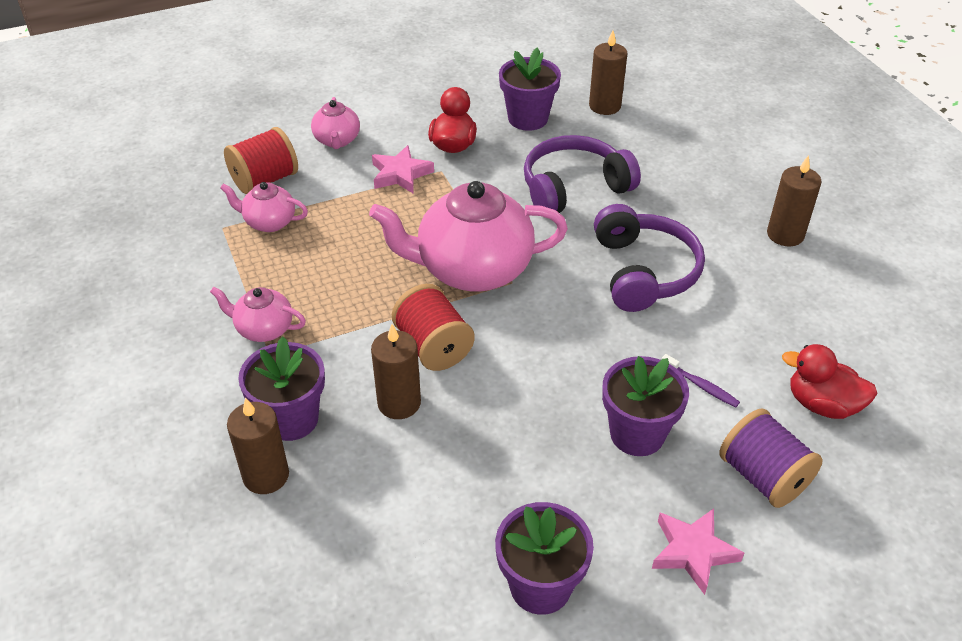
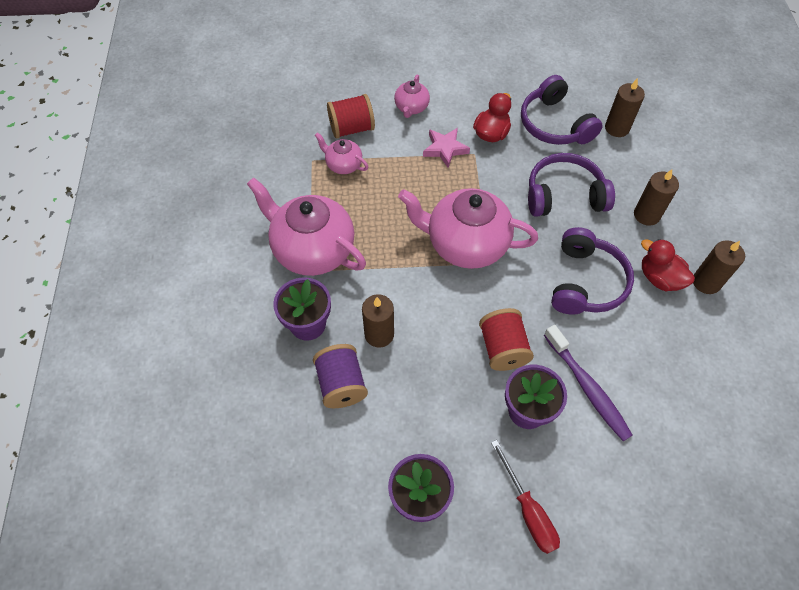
camera: 20 degrees right, 15 degrees up
(263, 329) = (312, 250): pink teapot -> pink teapot, size x2.07
(266, 476) = (279, 360): brown candle -> brown candle (646, 215)
(433, 347) = (417, 298): red spool -> red spool (503, 348)
(528, 118) = (554, 124): purple flower pot -> purple headphones
(693, 552) = (528, 510): pink star -> red screwdriver
(701, 386) = (587, 388): purple toothbrush -> purple toothbrush, size x2.05
(763, 477) = (600, 473): purple spool -> purple spool (341, 384)
(822, 404) = (668, 431): red duck -> red duck (659, 278)

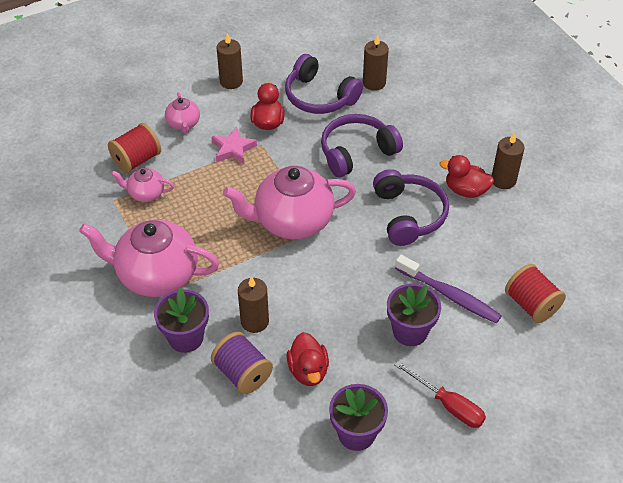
camera: 25 degrees left, 10 degrees down
(405, 409) = (308, 371): none -> red duck
(503, 348) = (366, 292): red spool -> red spool (531, 304)
(646, 215) = (432, 144): brown candle -> brown candle (231, 81)

